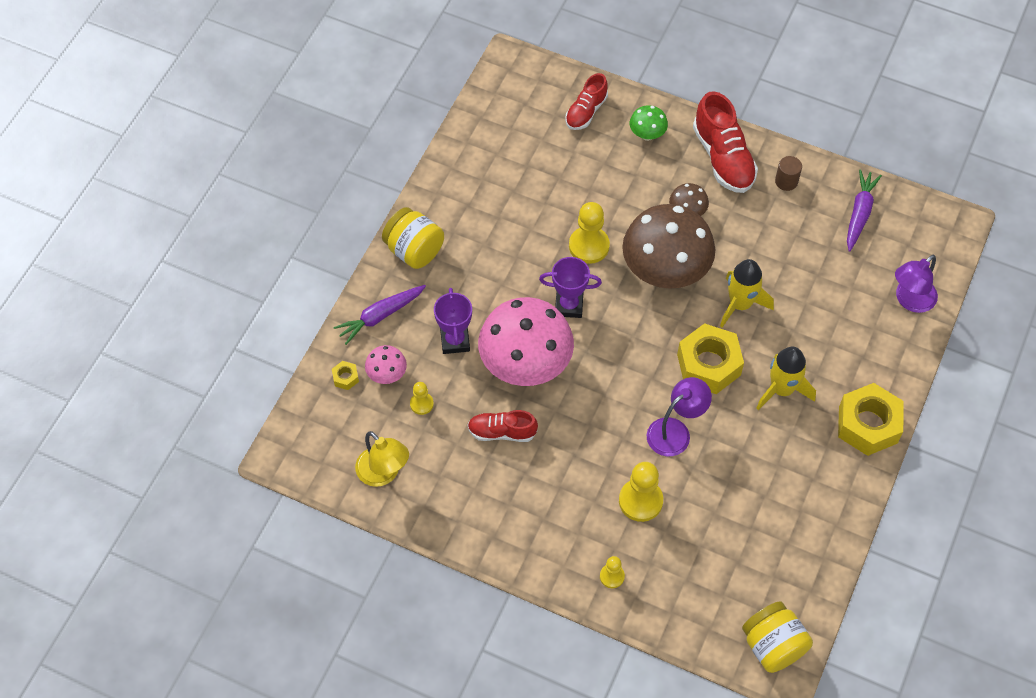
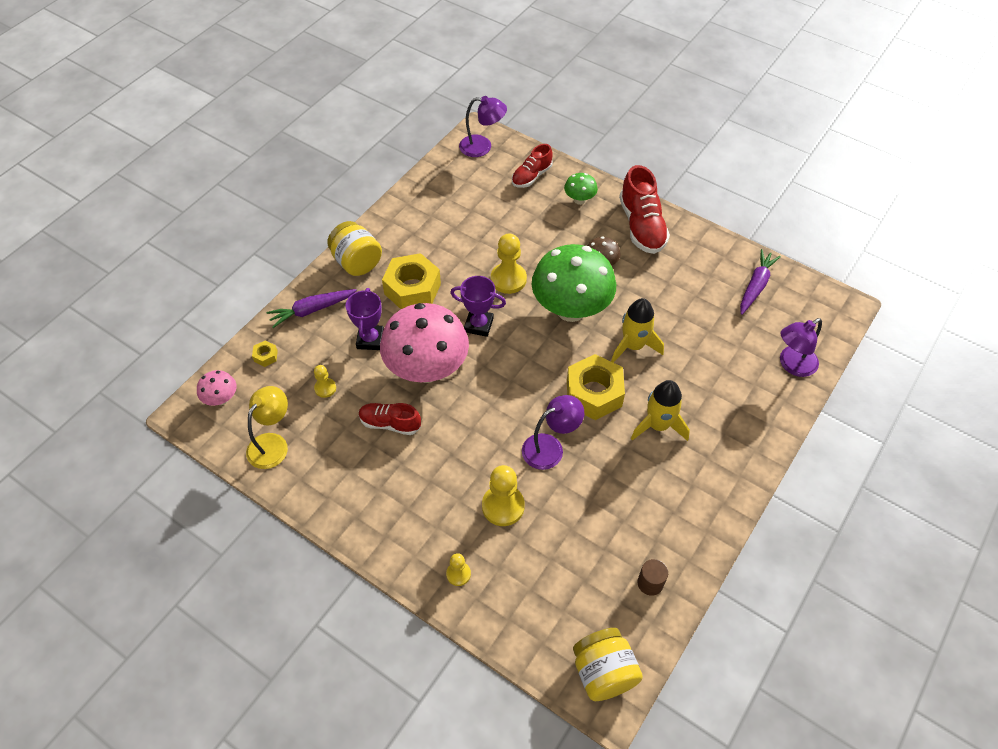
camera: 10 degrees right, 5 degrees down
(383, 474) = (272, 443): yellow lamp -> yellow lamp turned 120 degrees counterclockwise
(387, 375) = (302, 359): pink mushroom -> pink mushroom (221, 399)
(520, 80) = (482, 147): none -> purple lamp
(665, 272) = (571, 309): brown mushroom -> green mushroom
(786, 181) = (694, 251): brown cylinder -> brown cylinder (650, 583)
(868, 425) = (735, 470): yellow nut -> yellow nut (412, 289)

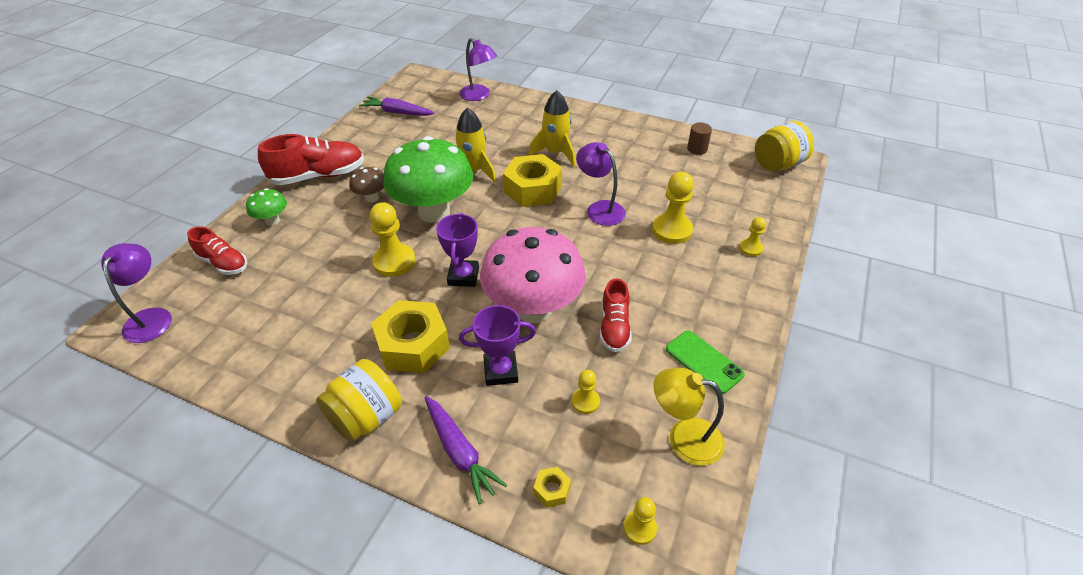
camera: 100 degrees left, 10 degrees down
(221, 399) = (640, 528): pink mushroom -> yellow pawn
(334, 480) = (704, 362): none -> green phone

